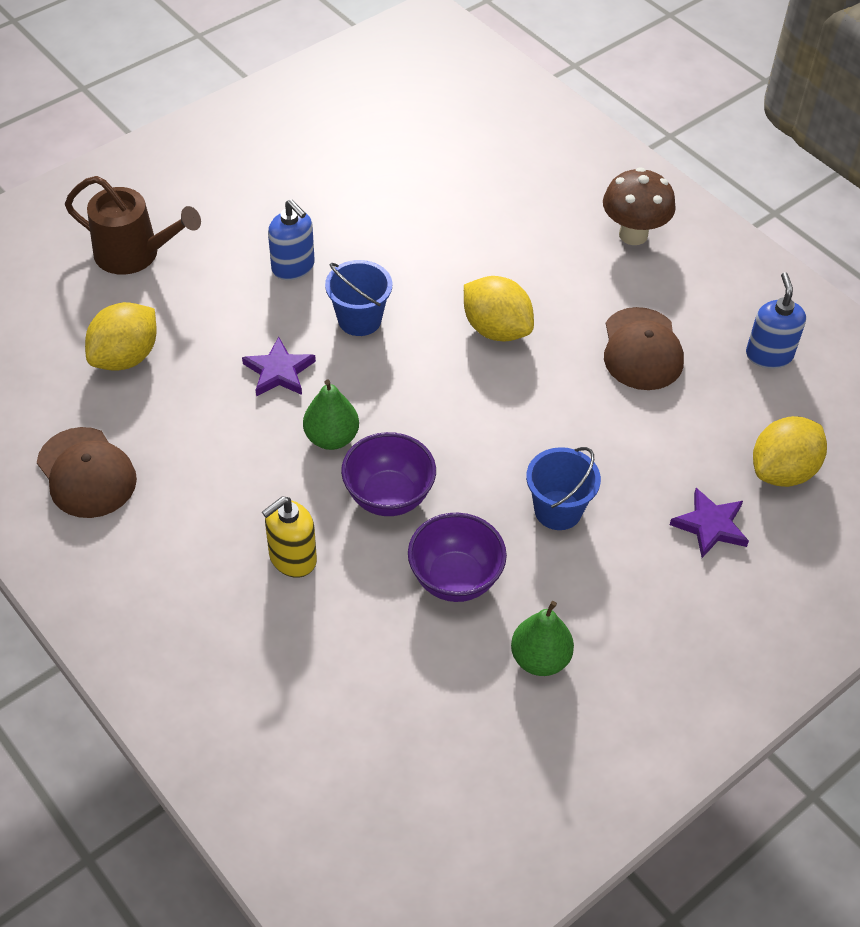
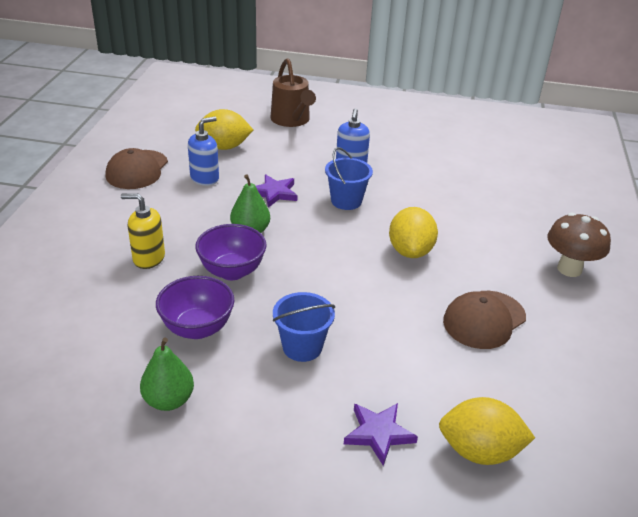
camera: 50 degrees right, 15 degrees down
(769, 355) = (573, 386): blue soap dispenser -> blue soap dispenser (205, 178)

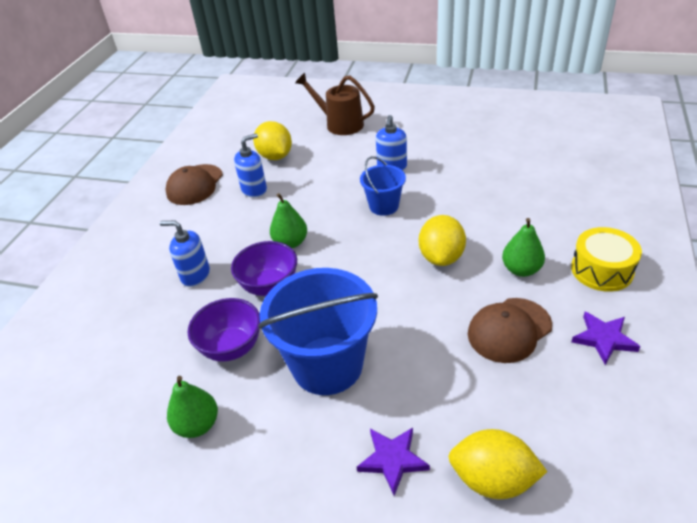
camera: 10 degrees right, 5 degrees up
(148, 258) = (195, 275): yellow soap dispenser -> blue soap dispenser
(224, 147) = (275, 156): yellow lemon -> yellow lemon turned 60 degrees clockwise
(274, 193) = (316, 201): purple star -> purple star (603, 339)
(292, 120) = (340, 124): brown watering can -> brown watering can turned 135 degrees clockwise
(302, 347) = (327, 365): blue bucket -> blue bucket, size x1.87
(491, 266) = (521, 269): none -> green pear
(569, 269) = (602, 270): brown mushroom -> yellow drum

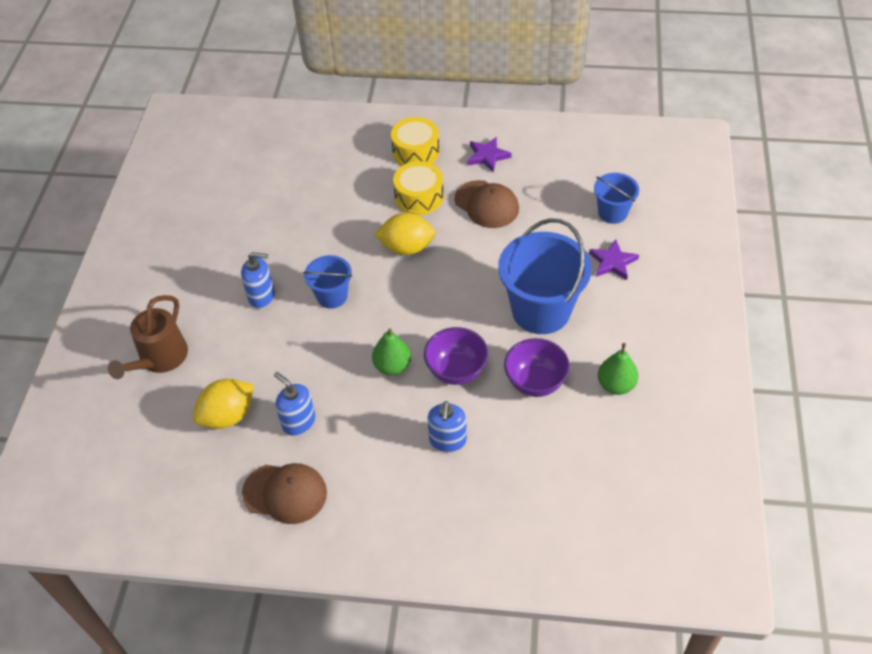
camera: 100 degrees left, 10 degrees up
(492, 479) = (612, 213): yellow lemon -> blue bucket
(521, 269) = (419, 197): green pear -> yellow drum

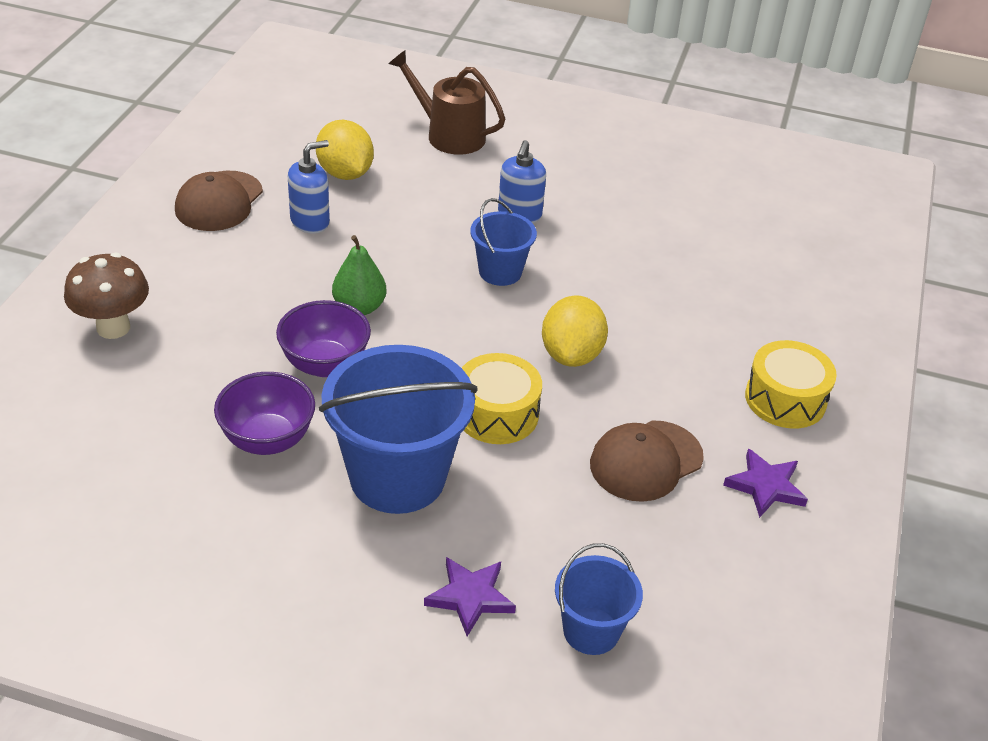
camera: 95 degrees right, 10 degrees down
(419, 197) = (677, 385): yellow drum -> yellow drum (497, 414)
(447, 440) = (218, 336): blue soap dispenser -> none
(458, 510) = (113, 327): none -> brown mushroom
(616, 385) = (219, 530): green pear -> none

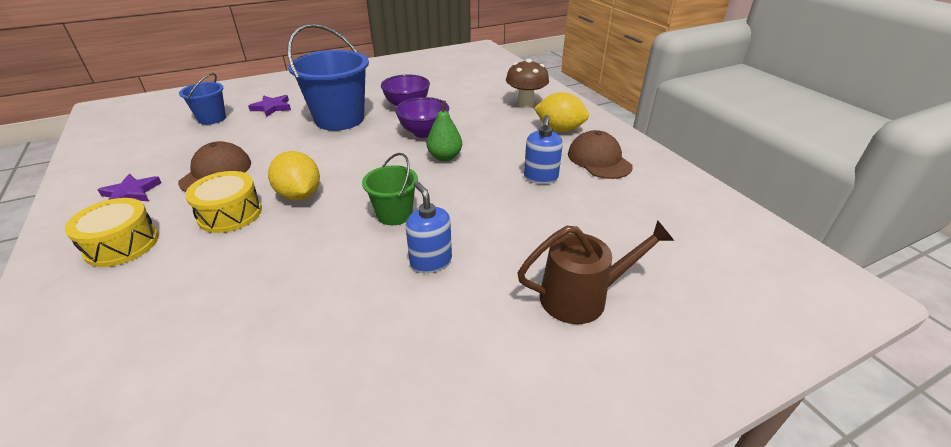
camera: 140 degrees right, 5 degrees down
(345, 173) = (580, 214): yellow lemon -> yellow lemon (559, 129)
(497, 414) = (317, 154): yellow drum -> yellow drum (230, 214)
(500, 272) = (394, 214): blue bucket -> green bucket

